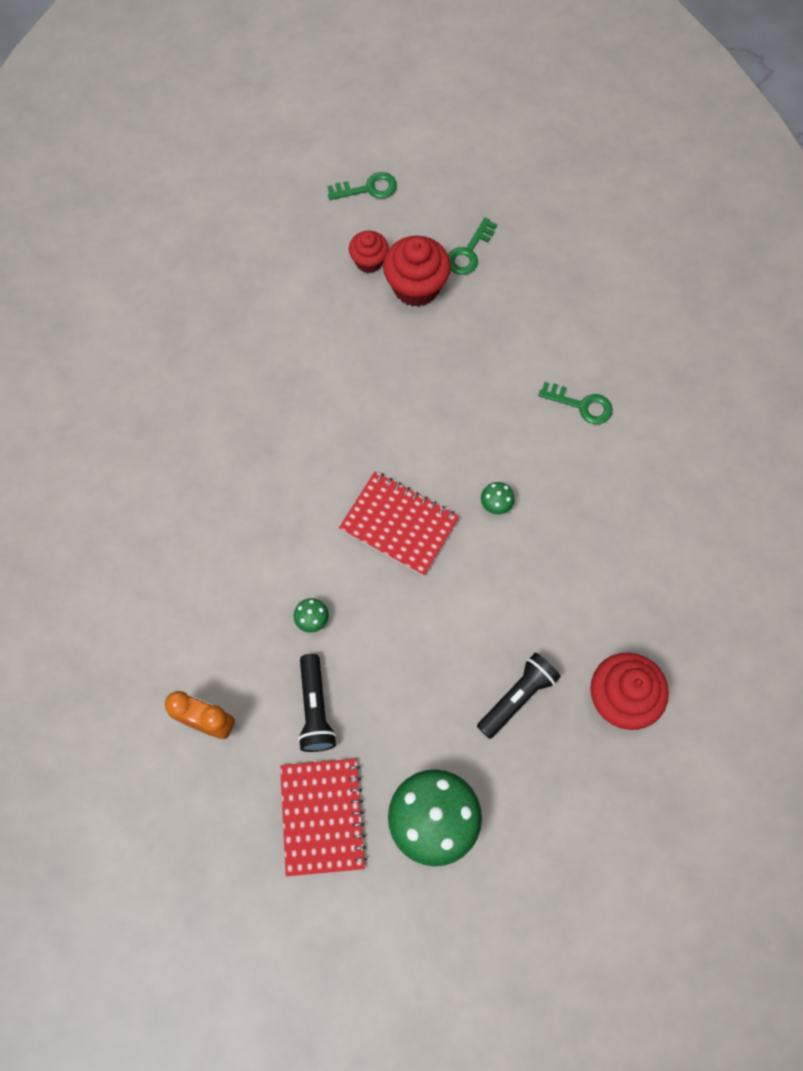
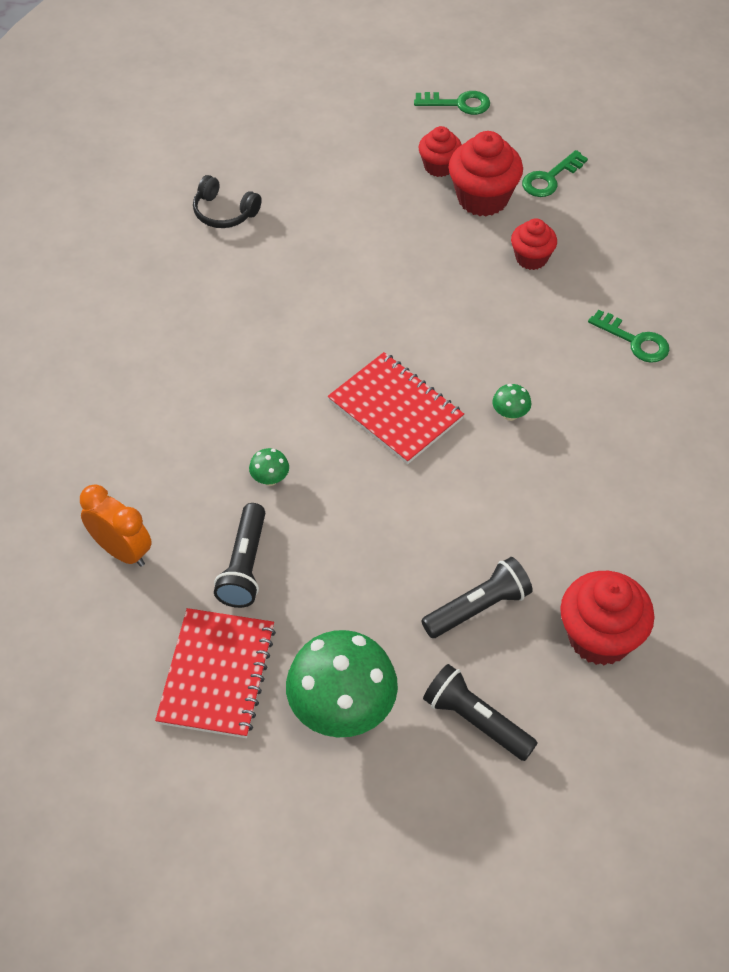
camera: 15 degrees right, 15 degrees down
(192, 355) = (224, 212): none -> black headphones
(474, 341) = (531, 258): none -> red cupcake
(542, 801) = (476, 720): none -> black flashlight

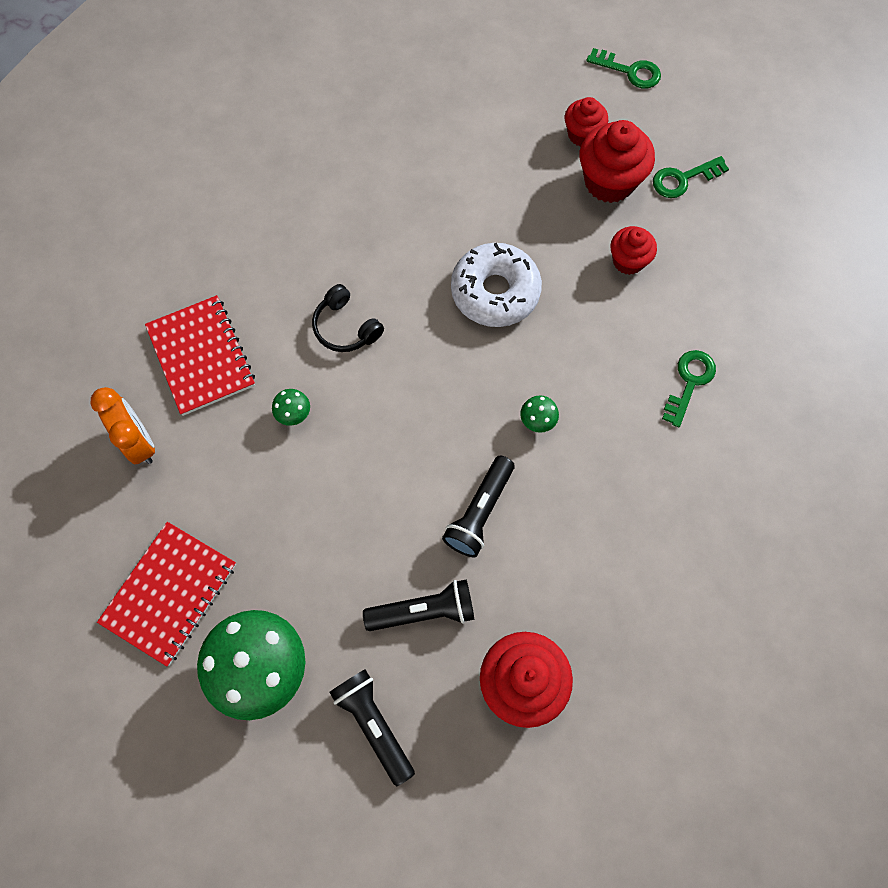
camera: 20 degrees right, 15 degrees up
(224, 212) = (365, 124): black headphones -> black headphones (346, 327)
(244, 565) = (237, 494): black flashlight -> black flashlight (479, 512)
(395, 410) = (434, 381): red notebook -> red notebook (201, 356)
(418, 318) = (495, 292): none -> white donut
(635, 341) = (689, 382): green key -> green key turned 120 degrees counterclockwise

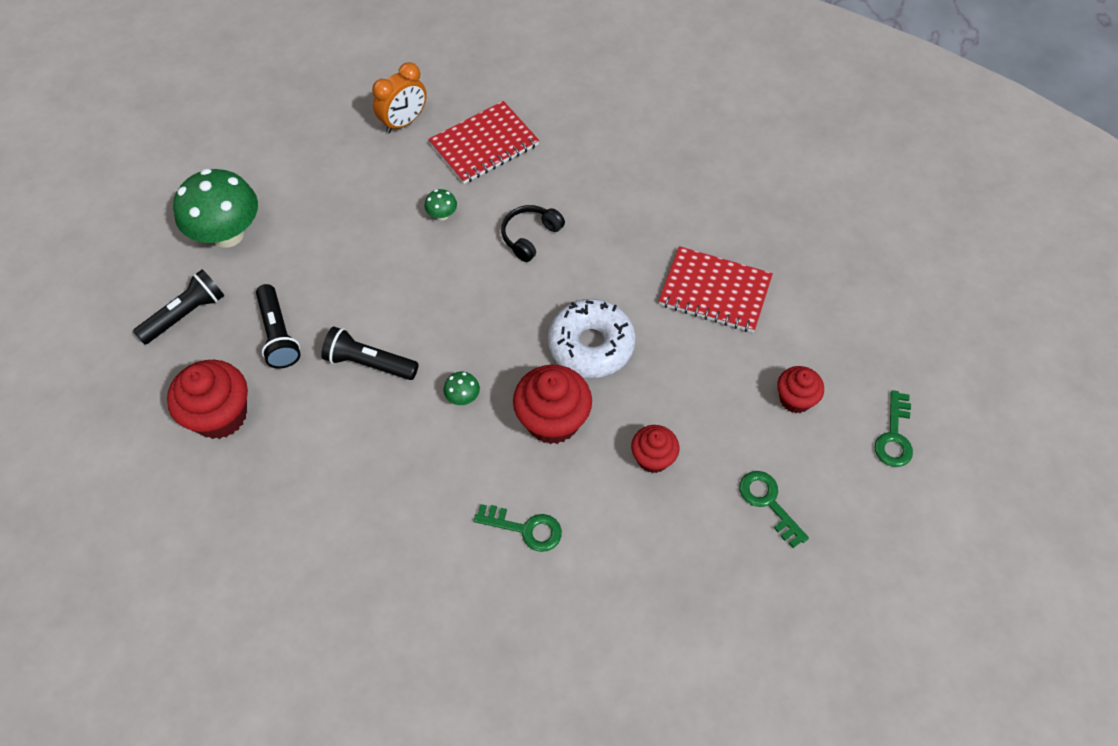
camera: 80 degrees right, 10 degrees down
(170, 593) = (283, 167): red notebook -> red notebook (714, 291)
(609, 181) = (744, 430): red cupcake -> red cupcake (552, 420)

